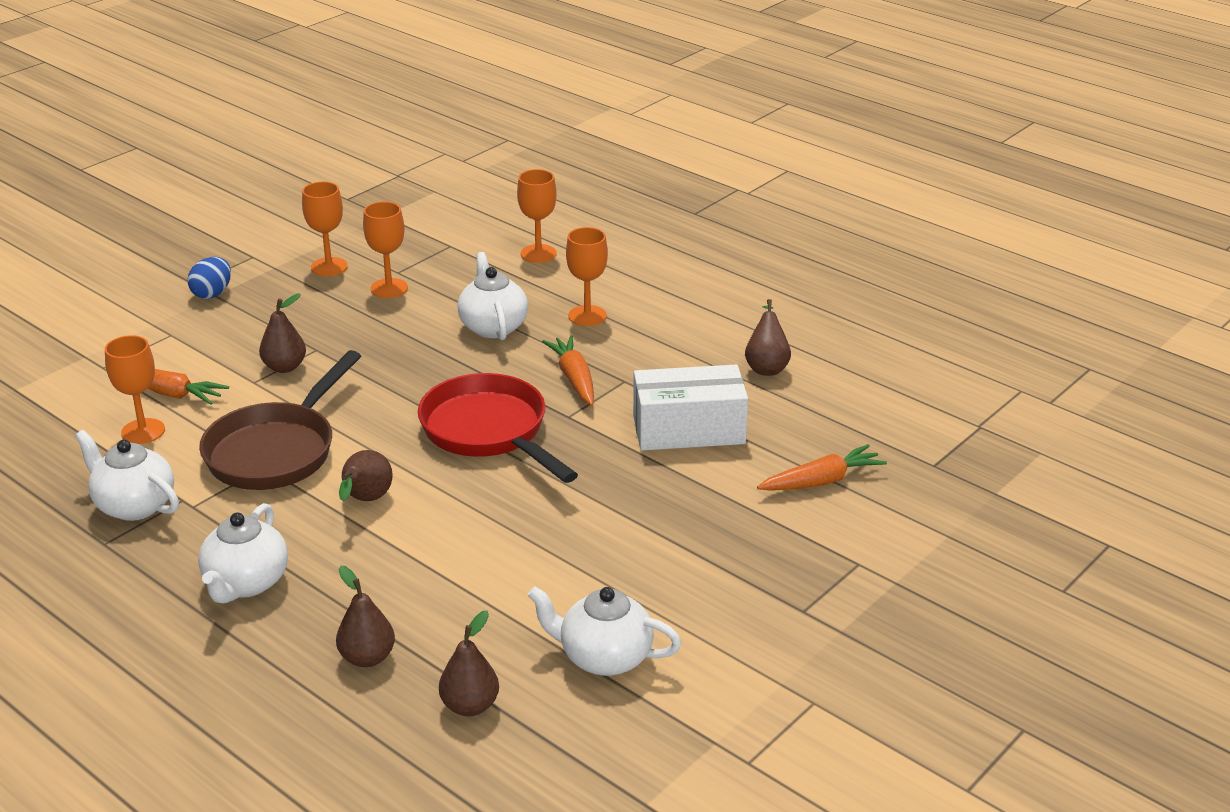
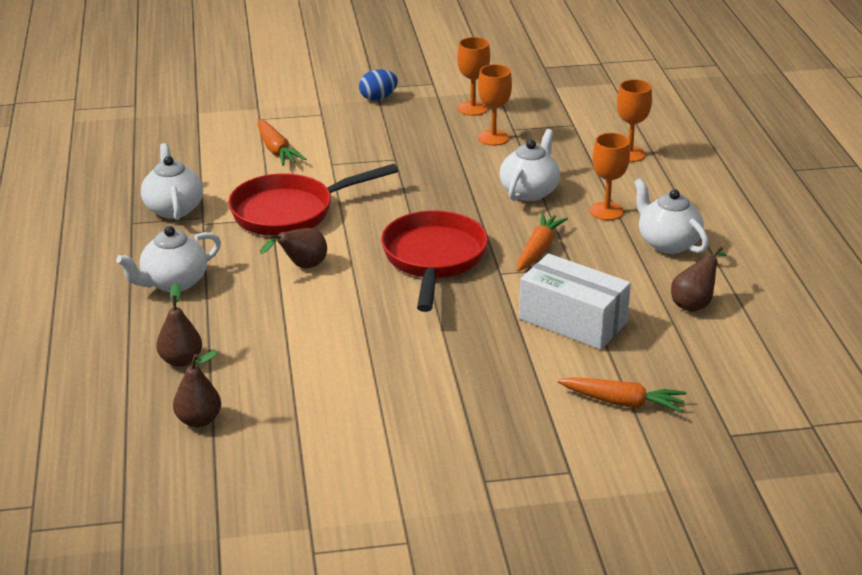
camera: 40 degrees right, 0 degrees up
(143, 431) = (232, 167): orange goblet -> none
(276, 451) = (290, 212): brown pan -> red pan
(285, 367) = (361, 162): brown pear -> none
(604, 657) = (314, 437): white teapot -> white teapot (667, 243)

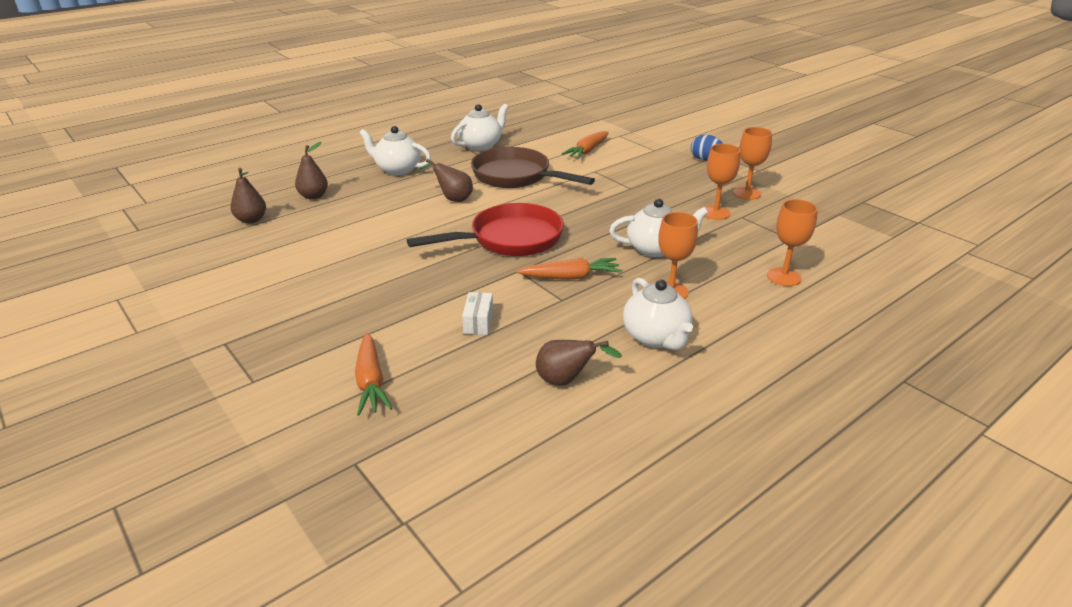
camera: 60 degrees right, 0 degrees up
(290, 212) = (516, 176): red pan -> brown pan
(572, 321) = (478, 322): white box -> white box, size x0.46
(667, 243) = (656, 337): white teapot -> white teapot turned 135 degrees clockwise

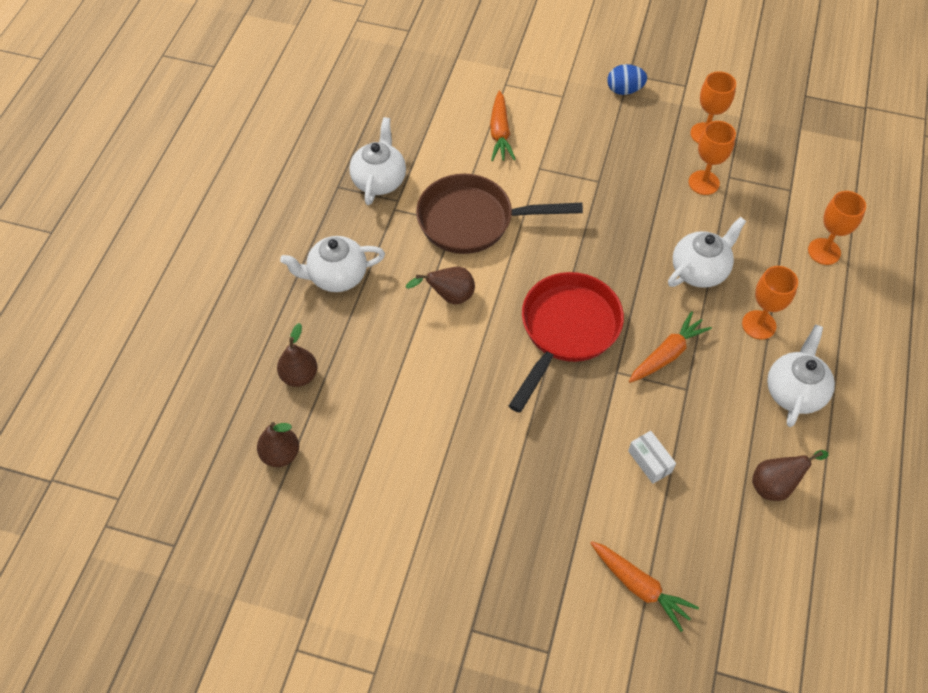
camera: 35 degrees left, 25 degrees up
(656, 337) = (794, 391): white teapot -> white teapot turned 105 degrees counterclockwise

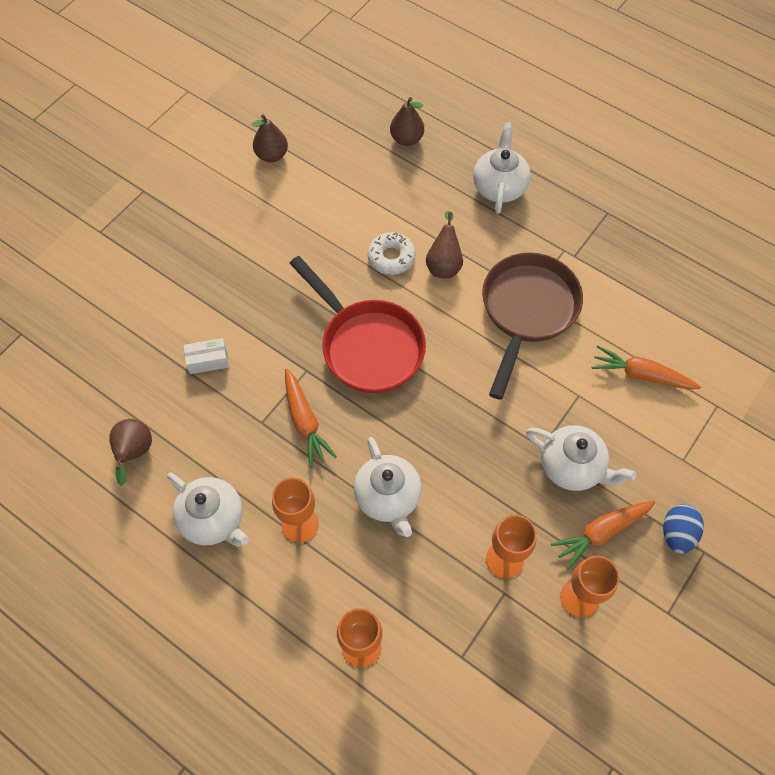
camera: 110 degrees right, 5 degrees up
(281, 454) = (341, 113): brown pear -> brown pear (271, 155)
(379, 180) = (605, 248): white teapot -> white teapot (572, 467)
(459, 342) = (391, 257): none -> white donut
(639, 586) = (111, 309): orange carrot -> orange carrot (601, 532)

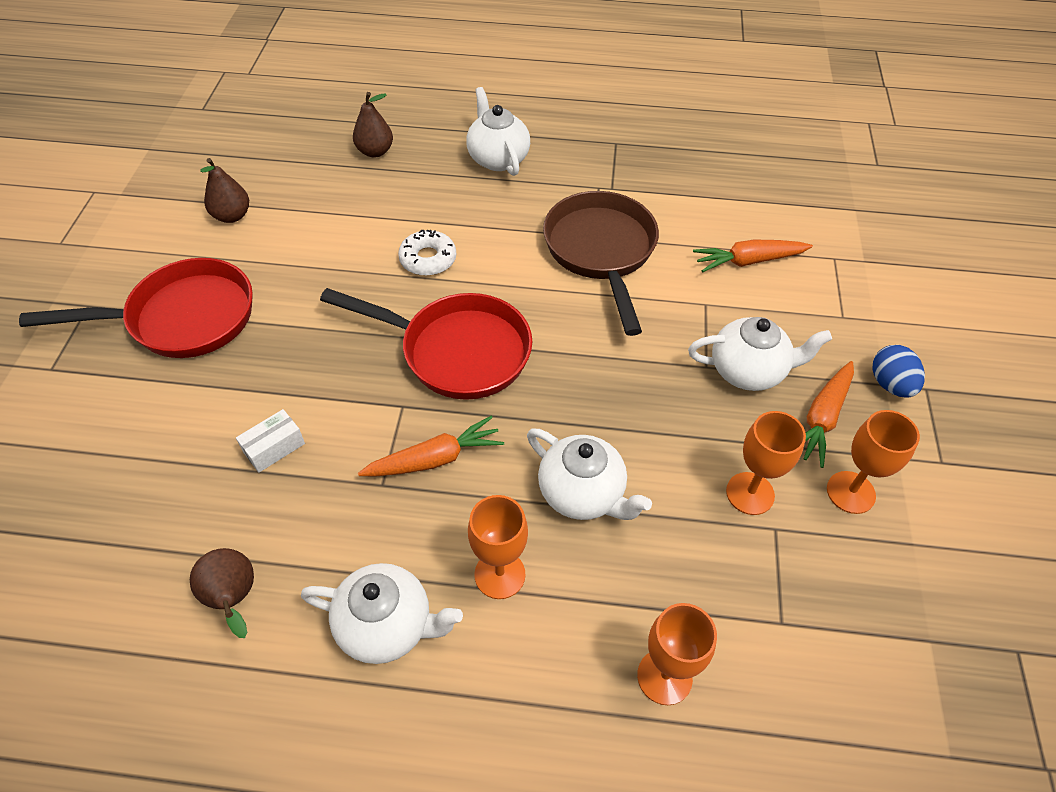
camera: 30 degrees left, 10 degrees down
(198, 230) = (182, 318): none -> red pan
(305, 421) = (434, 459): orange carrot -> orange carrot turned 60 degrees counterclockwise
(444, 264) = (488, 244): brown pear -> none

